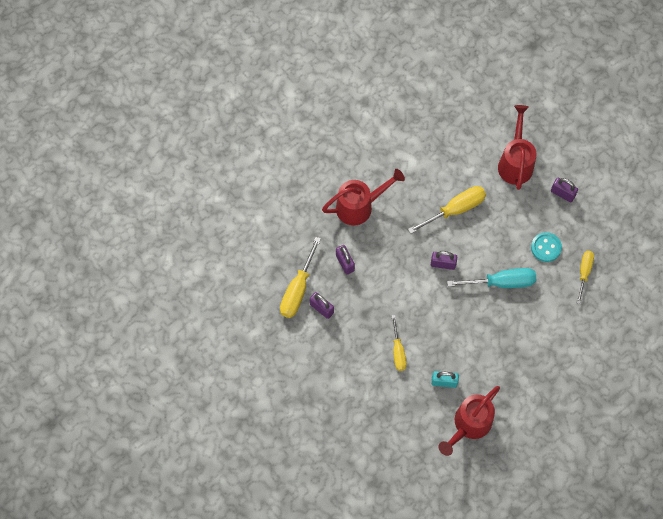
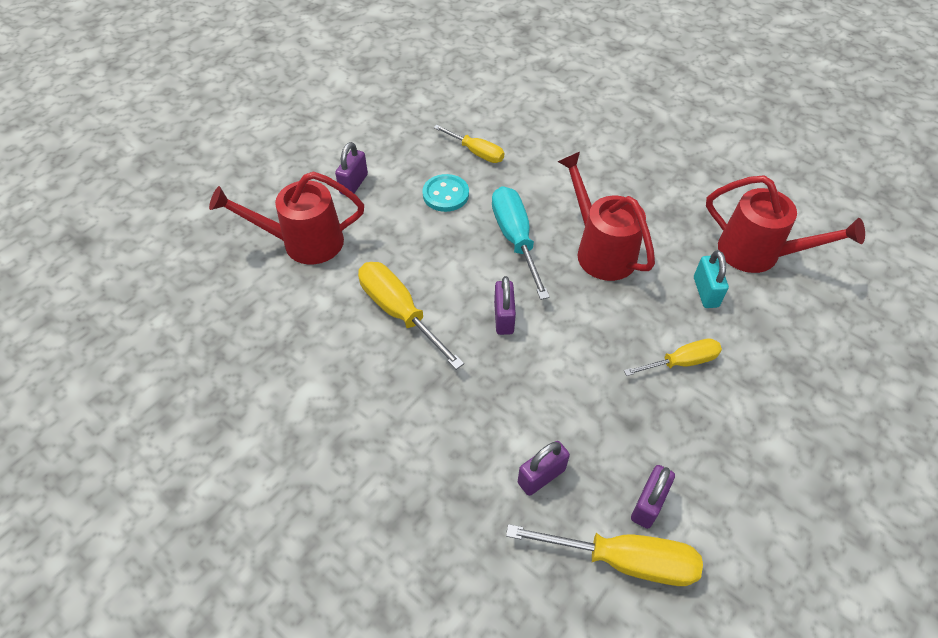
camera: 100 degrees left, 15 degrees down
(359, 206) = (415, 468): red watering can -> red watering can (600, 250)
(584, 273) = (476, 152): yellow screwdriver -> yellow screwdriver turned 150 degrees counterclockwise

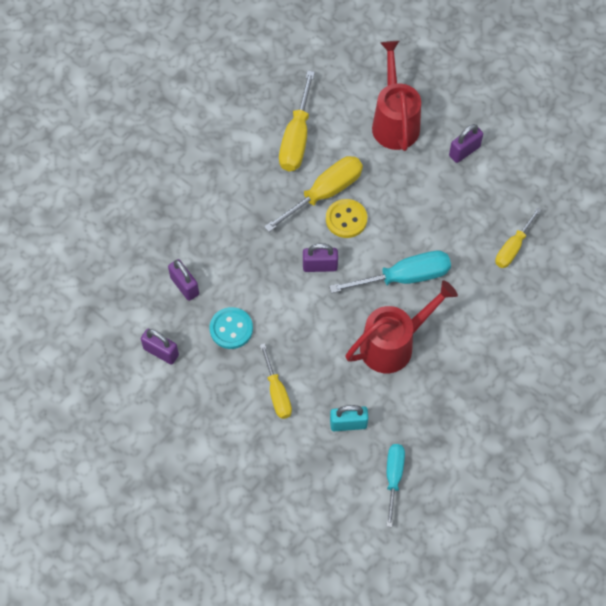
camera: 90 degrees right, 10 degrees up
(354, 184) = (464, 151): purple padlock -> purple padlock turned 60 degrees counterclockwise
(438, 291) = (346, 219): none -> yellow button
(445, 194) = (455, 223): turquoise button -> turquoise button (231, 329)
(622, 560) = (124, 331): yellow screwdriver -> yellow screwdriver (296, 138)
(758, 254) = (393, 478): red watering can -> turquoise screwdriver

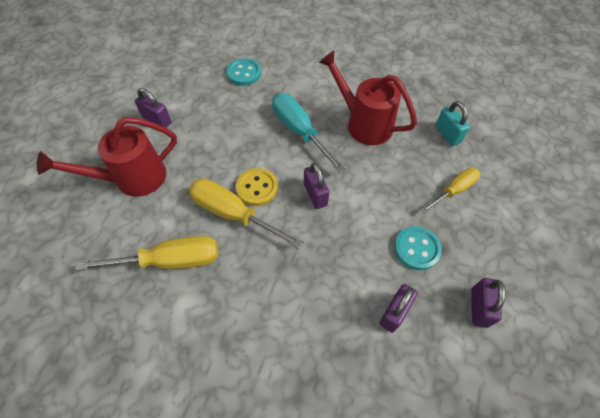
camera: 110 degrees left, 5 degrees down
(393, 478) = (469, 98): turquoise screwdriver -> none
(513, 247) = (244, 73): yellow screwdriver -> turquoise button

